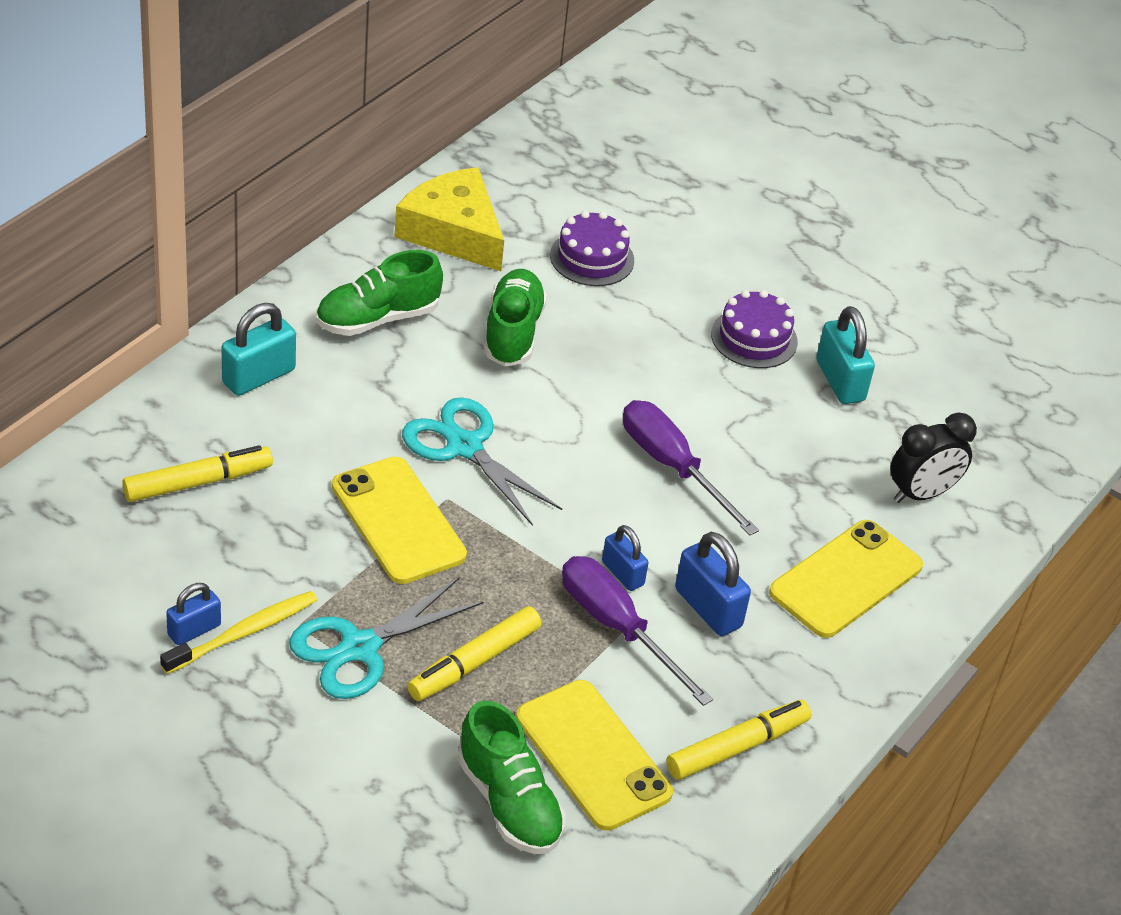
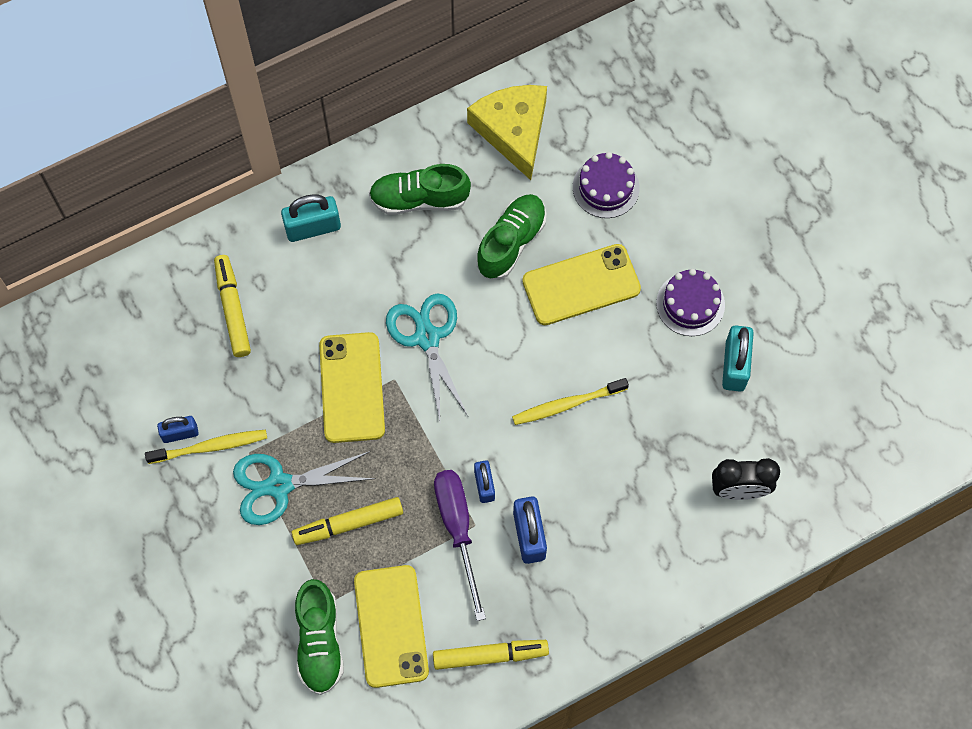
camera: 30 degrees right, 25 degrees up
(197, 482) = (232, 309): yellow marker -> yellow marker turned 105 degrees counterclockwise
(673, 467) = (567, 404): purple screwdriver -> yellow toothbrush
(846, 579) = (640, 545): yellow phone -> yellow phone (581, 285)

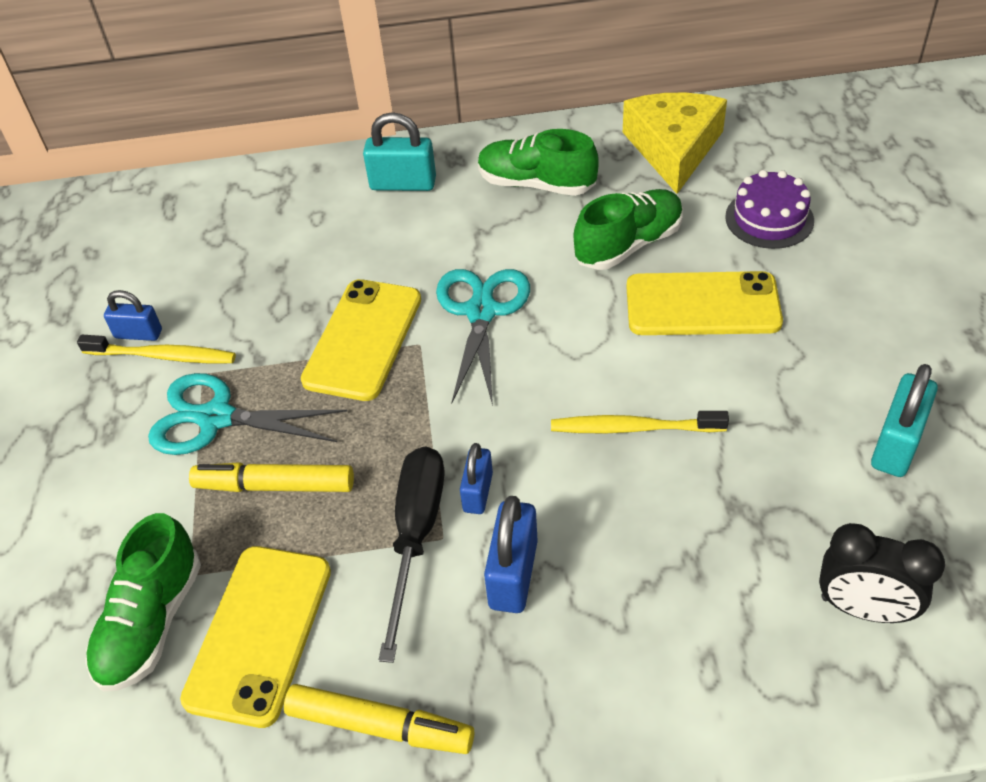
camera: 25 degrees right, 20 degrees down
(232, 309) = (272, 234): yellow marker -> none
(458, 530) = (416, 537): purple screwdriver -> black screwdriver
(690, 304) = (848, 358): purple cake -> none

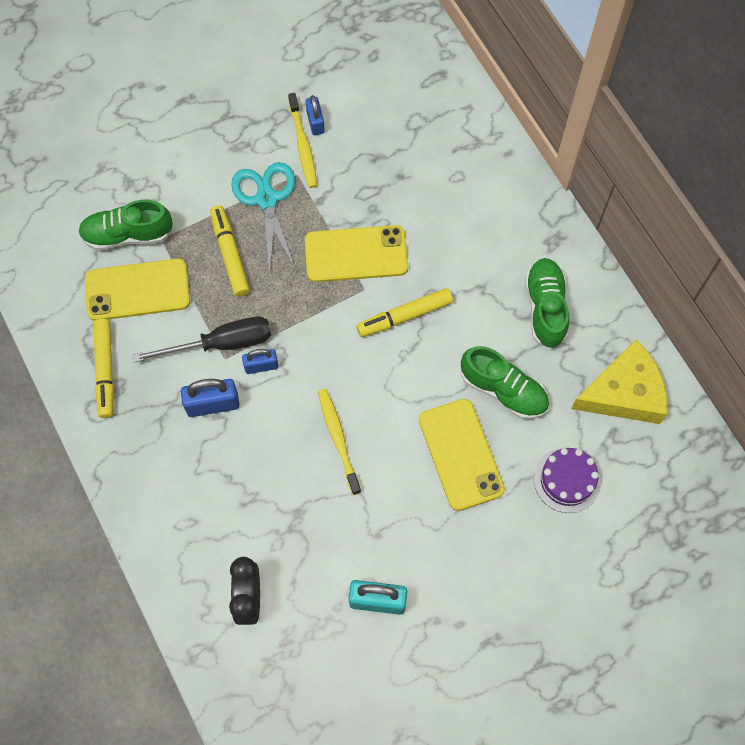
camera: 65 degrees right, 20 degrees up
(403, 184) = (511, 218): turquoise padlock -> none
(481, 312) = (405, 316): turquoise scissors -> yellow marker

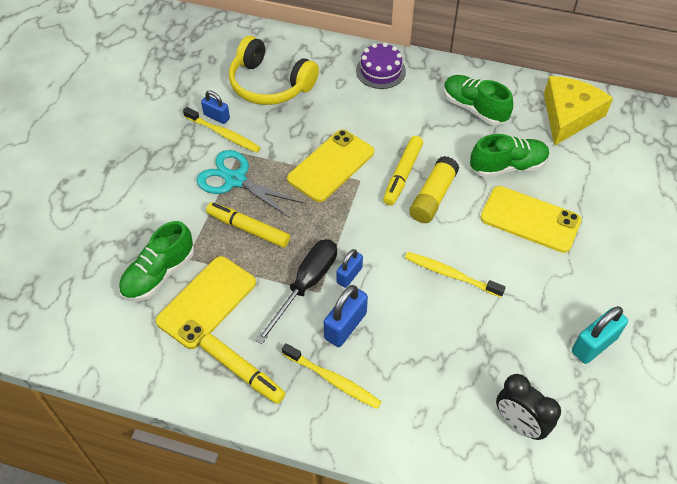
camera: 45 degrees left, 15 degrees down
(158, 437) = (333, 380): none -> yellow toothbrush
(394, 126) = (270, 84): none -> yellow headphones
(405, 359) = (433, 197): none -> yellow glue stick
(567, 480) = (601, 182): purple cake -> purple cake (380, 71)

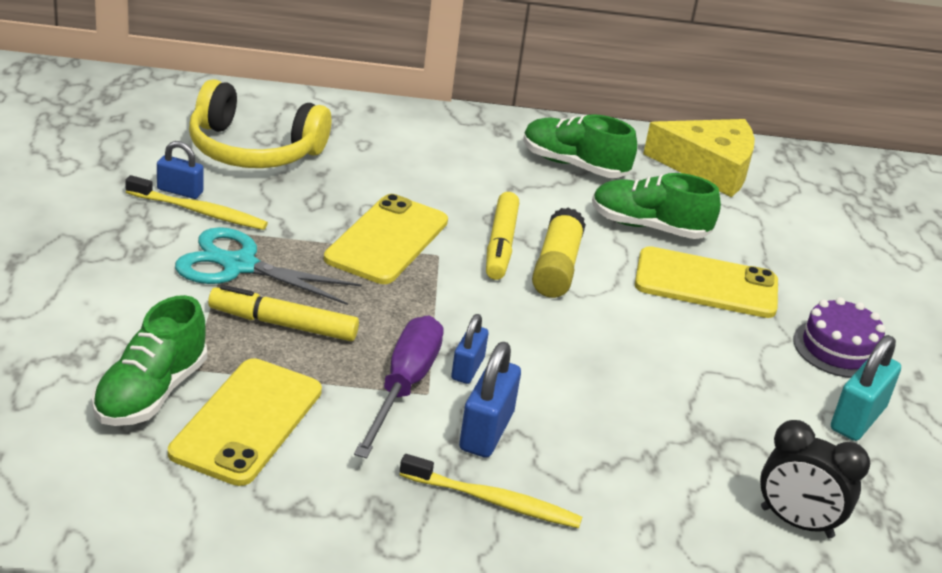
camera: 20 degrees left, 20 degrees down
(242, 372) = (341, 506): yellow marker -> none
(306, 285) = (404, 387): black screwdriver -> purple screwdriver
(380, 71) = (419, 129): purple cake -> purple cake (838, 348)
(451, 274) = (620, 355): yellow toothbrush -> none
(507, 166) = (649, 227): green shoe -> green shoe turned 135 degrees counterclockwise
(569, 115) = (708, 168): yellow cheese -> yellow cheese turned 90 degrees clockwise

